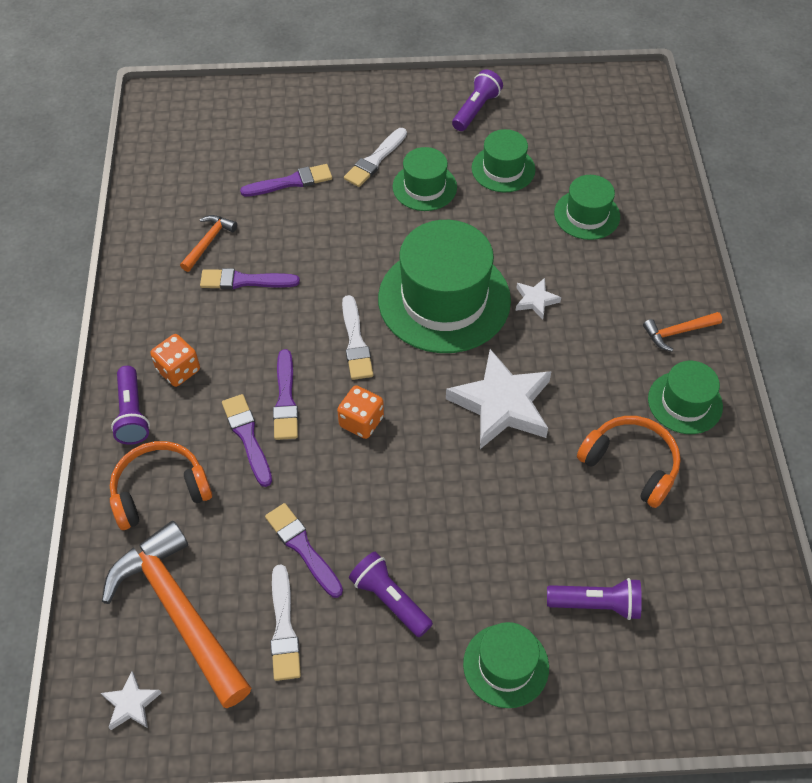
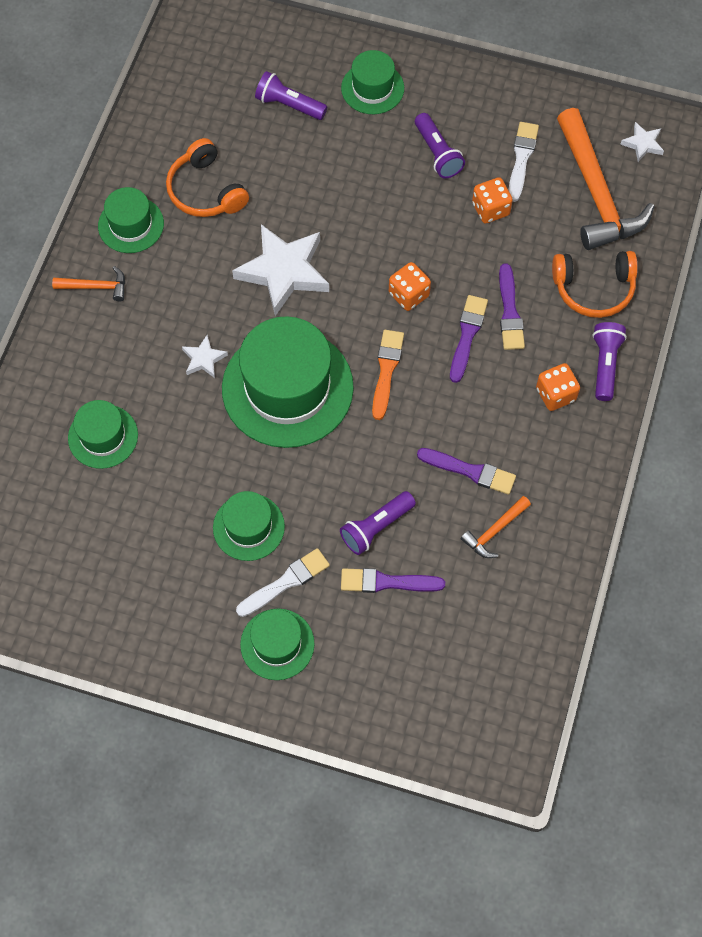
camera: 160 degrees left, 10 degrees up
(302, 548) = (490, 209): purple brush -> orange dice
(355, 342) = (386, 370): white brush -> orange brush
(476, 109) = (143, 618): purple flashlight -> purple flashlight (376, 527)
(503, 169) = (156, 523): green hat -> green hat (277, 644)

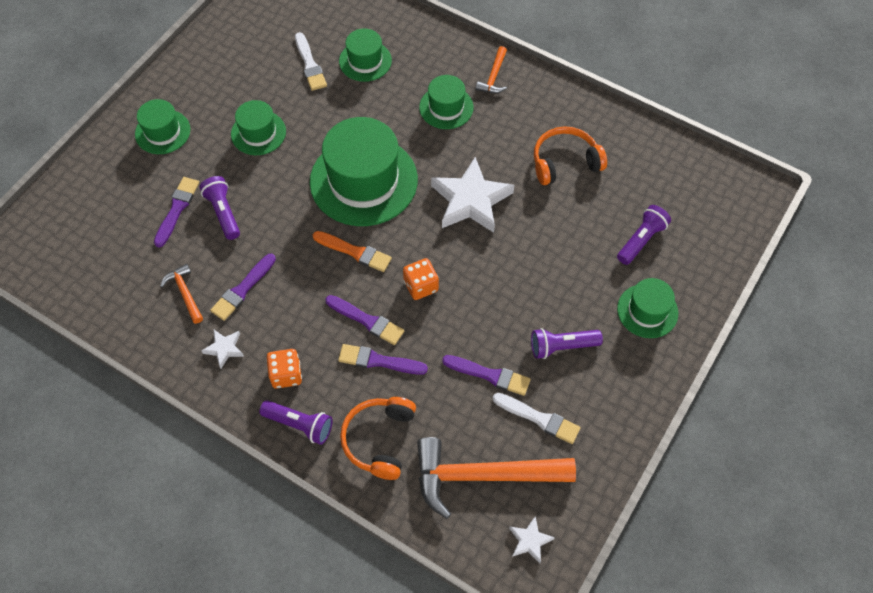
camera: 105 degrees right, 5 degrees down
(131, 225) = (544, 107): green hat -> green hat (446, 107)
(204, 359) = (408, 132): white star -> white star (224, 349)
(286, 582) = (206, 146): white brush -> white brush (310, 64)
(490, 209) = (489, 375): orange dice -> purple brush

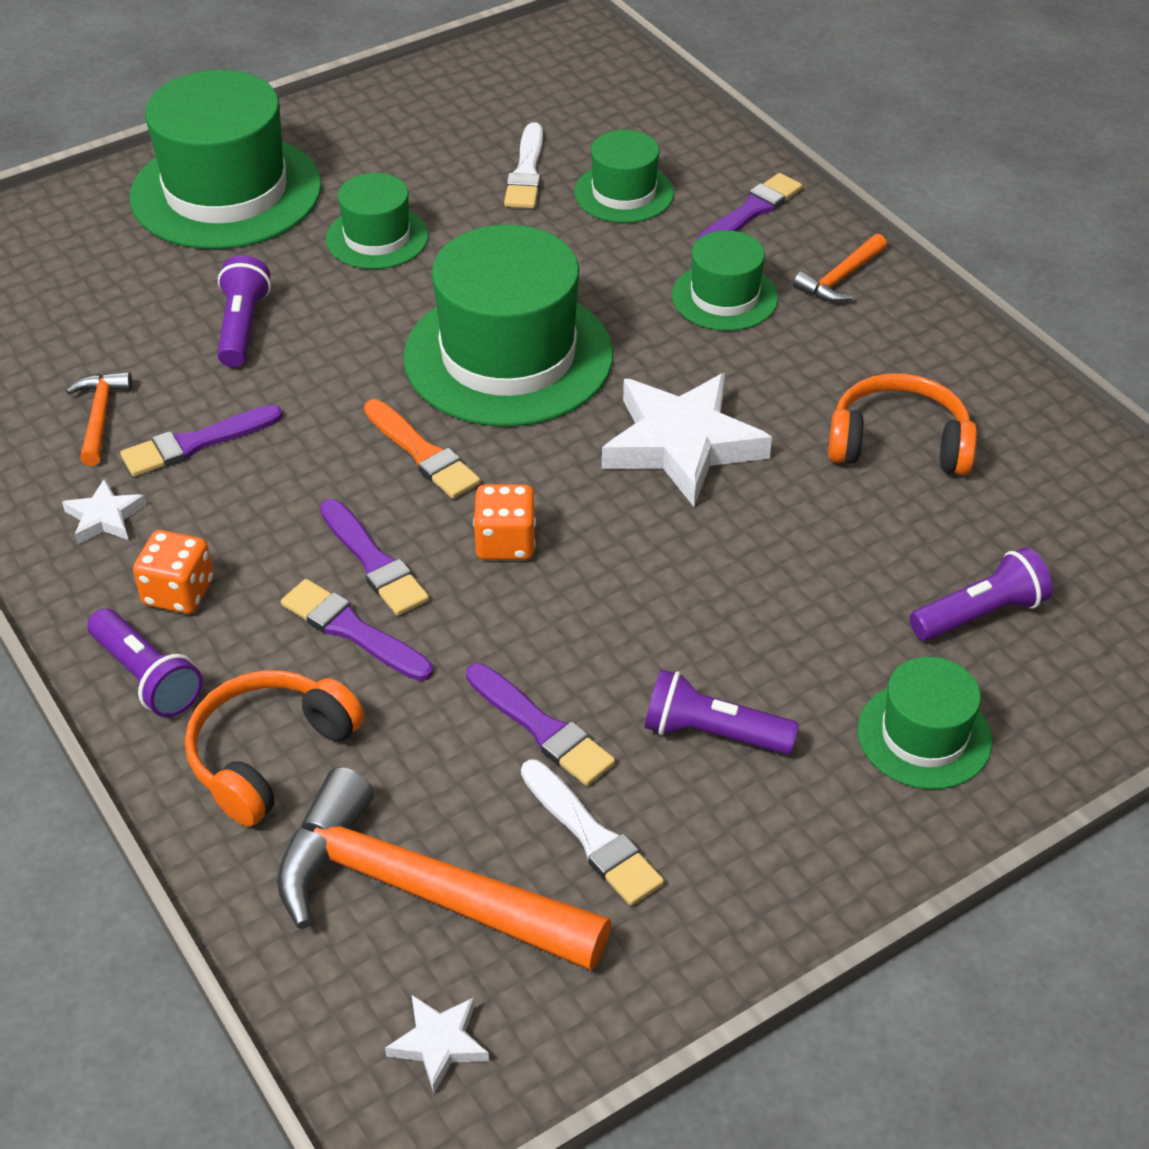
camera: 25 degrees right, 15 degrees down
(162, 132) = (226, 192): green hat -> green hat, size x1.91
(177, 209) = (172, 299): purple brush -> purple brush (751, 211)

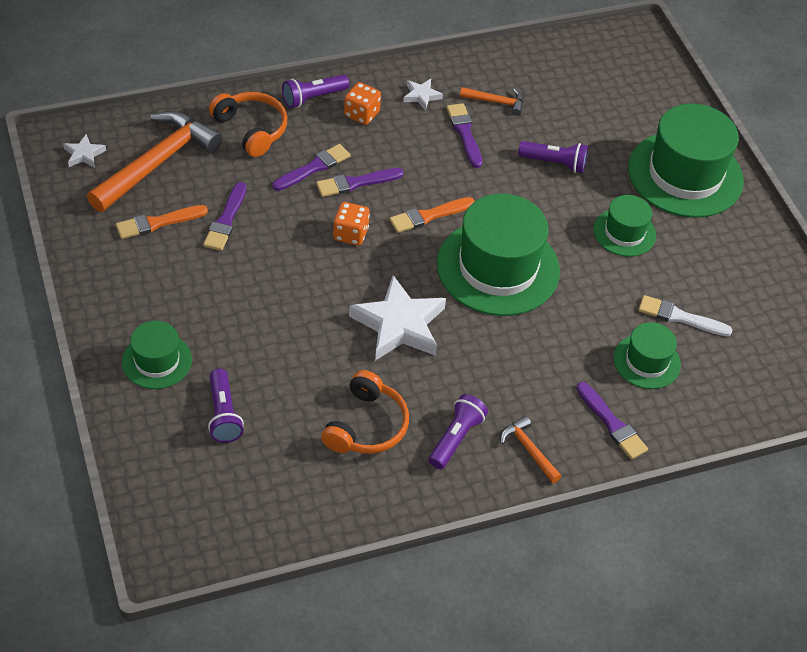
camera: 100 degrees right, 5 degrees up
(541, 728) = (226, 220): purple brush -> purple brush turned 45 degrees counterclockwise
(592, 837) = (158, 223): white brush -> orange brush
(712, 733) = (195, 280): purple flashlight -> purple flashlight (456, 438)
(724, 297) = (525, 383): green hat -> none

